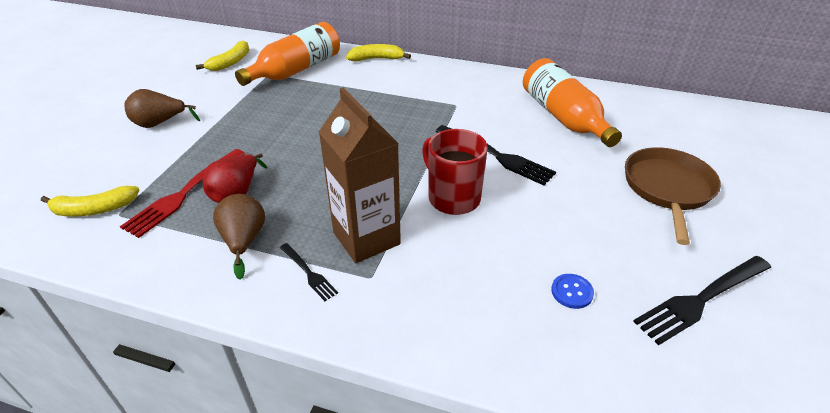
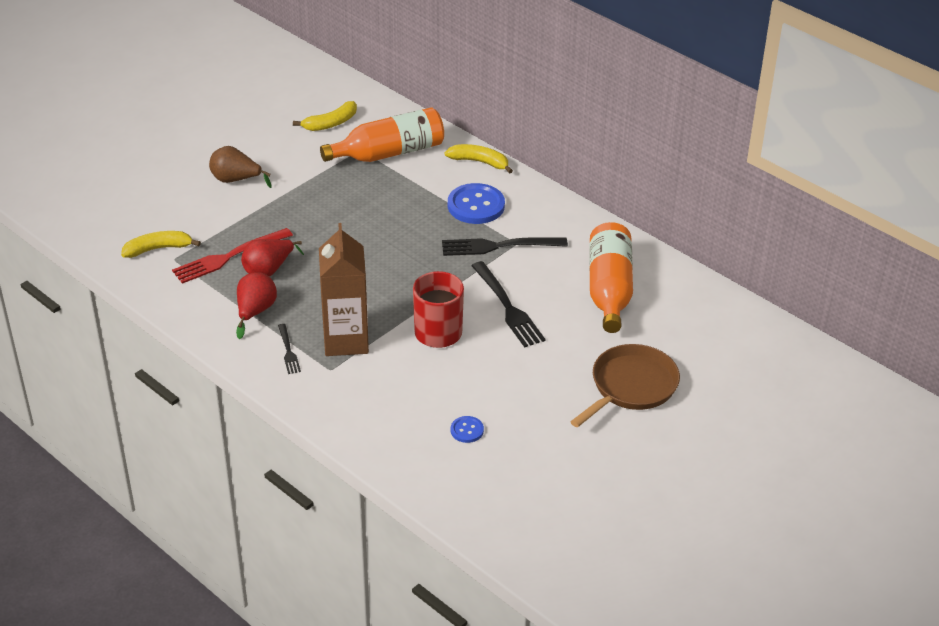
camera: 25 degrees right, 0 degrees up
(94, 209) = (158, 249): yellow banana -> yellow banana turned 150 degrees clockwise
(244, 241) = (255, 312): brown pear -> red pear
(399, 87) = (476, 206): none -> blue button
(701, 299) = (558, 469): black fork -> black fork (499, 246)

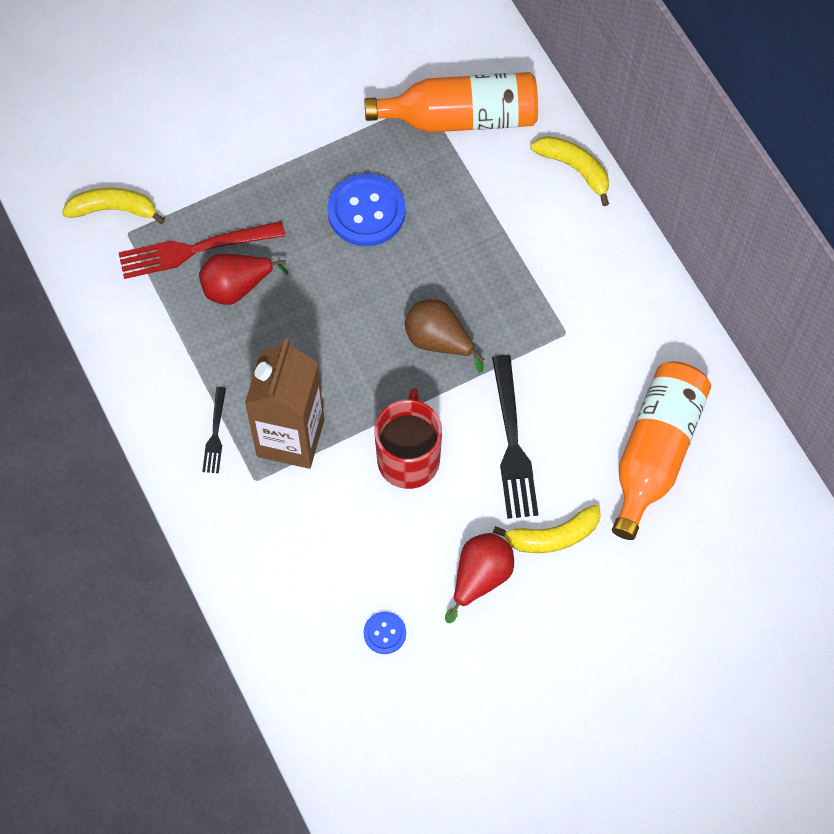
camera: 20 degrees right, 25 degrees up
(236, 180) = (247, 112): brown pear -> brown pear (438, 341)
(255, 312) = (197, 355): red pear -> red pear (480, 578)
(330, 123) = (404, 40): yellow banana -> yellow banana (552, 536)
(476, 206) = (539, 249): blue button -> blue button (366, 212)
(499, 246) = (542, 332): black fork -> none
(631, 387) = (615, 627): brown pan -> none

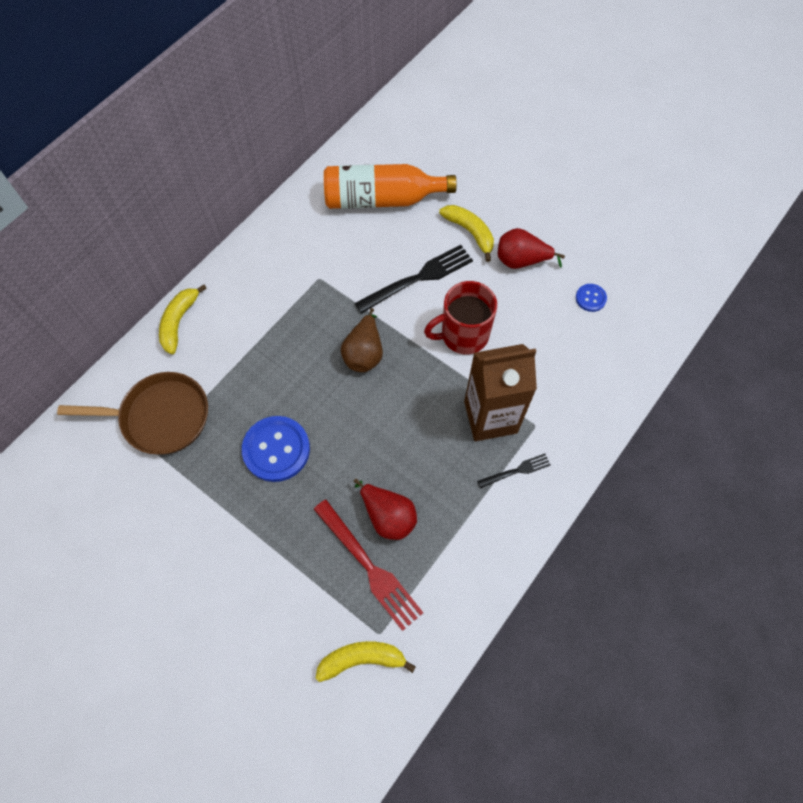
camera: 115 degrees left, 0 degrees up
(113, 209) = (362, 659): yellow banana -> yellow banana turned 105 degrees clockwise
(461, 118) = (160, 417): orange bottle -> brown pan

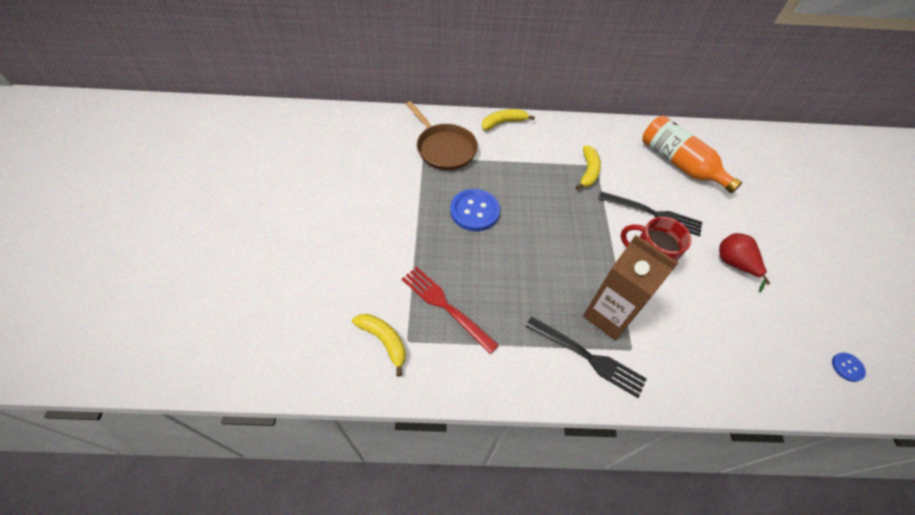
camera: 50 degrees right, 10 degrees down
(364, 353) = (575, 217): brown pear -> none
(369, 567) = (446, 306): red fork -> red fork turned 120 degrees clockwise
(388, 516) = (487, 296): red pear -> none
(470, 232) = (716, 222): yellow banana -> yellow banana (588, 171)
(516, 471) = (588, 357): black fork -> black fork, size x1.89
(590, 298) = (761, 326): blue button -> blue button (847, 367)

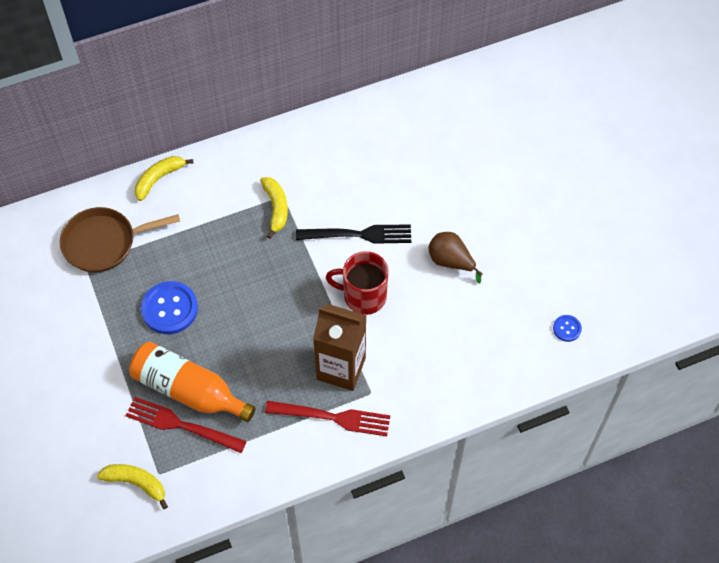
camera: 20 degrees left, 5 degrees up
(444, 148) = (104, 243): brown pan -> brown pan turned 135 degrees clockwise
(588, 357) = (333, 417): black fork -> red fork
(679, 163) = (373, 157): orange bottle -> orange bottle (189, 390)
(734, 264) = (450, 261): red pear -> brown pear

